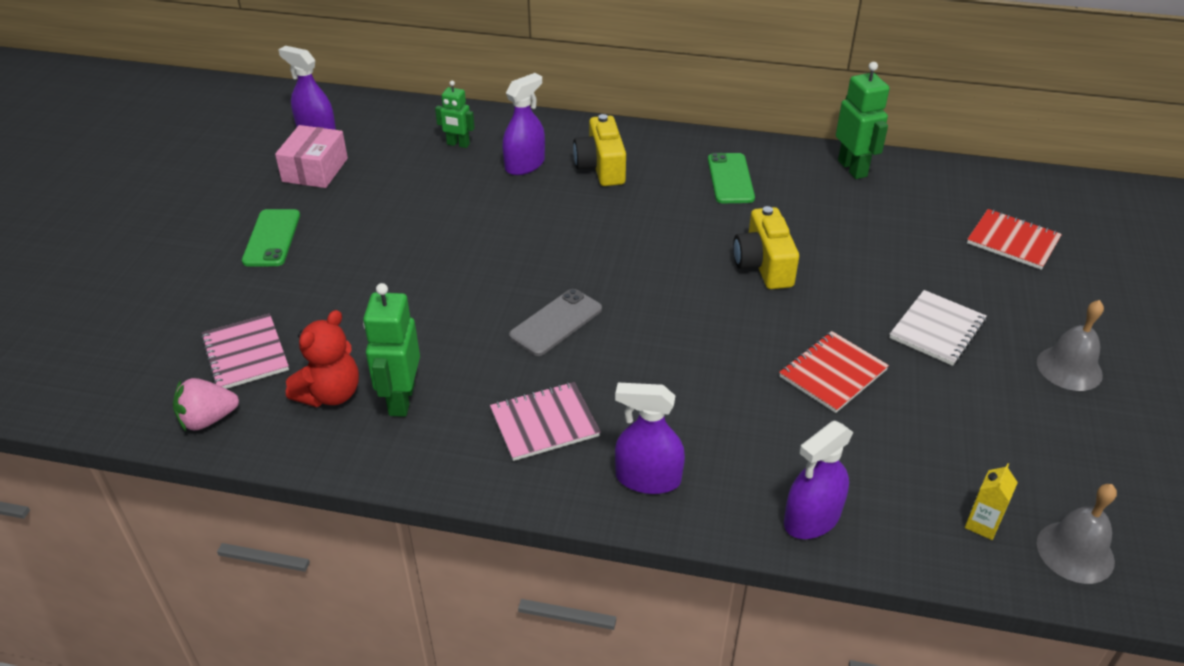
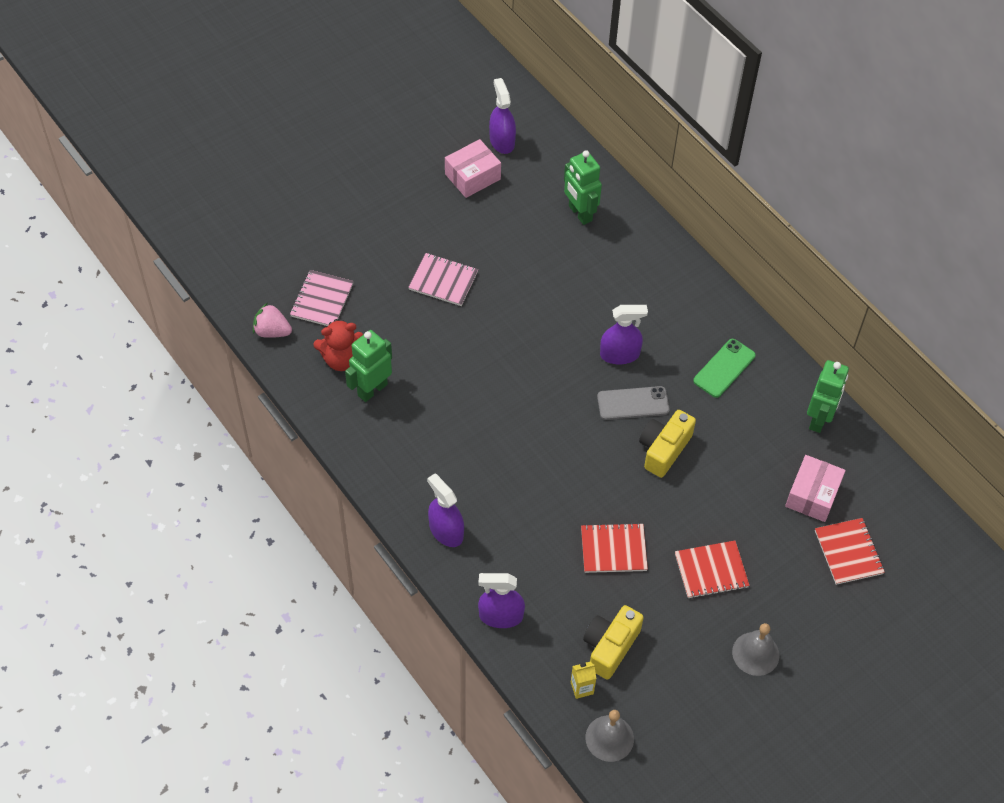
camera: 40 degrees right, 15 degrees up
(272, 238) = (402, 220): green phone -> none
(458, 144) = (580, 213): green robot -> green robot, size x1.60
(525, 165) = (604, 262): purple spray bottle -> purple spray bottle (619, 354)
(544, 423) = (428, 459): pink notebook -> pink notebook (443, 281)
(556, 322) = (499, 399): grey phone -> grey phone (633, 403)
(601, 167) = (650, 298): yellow camera -> yellow camera (610, 647)
(926, 220) = (812, 495): none -> pink box
(937, 329) = (711, 570): white notebook -> red notebook

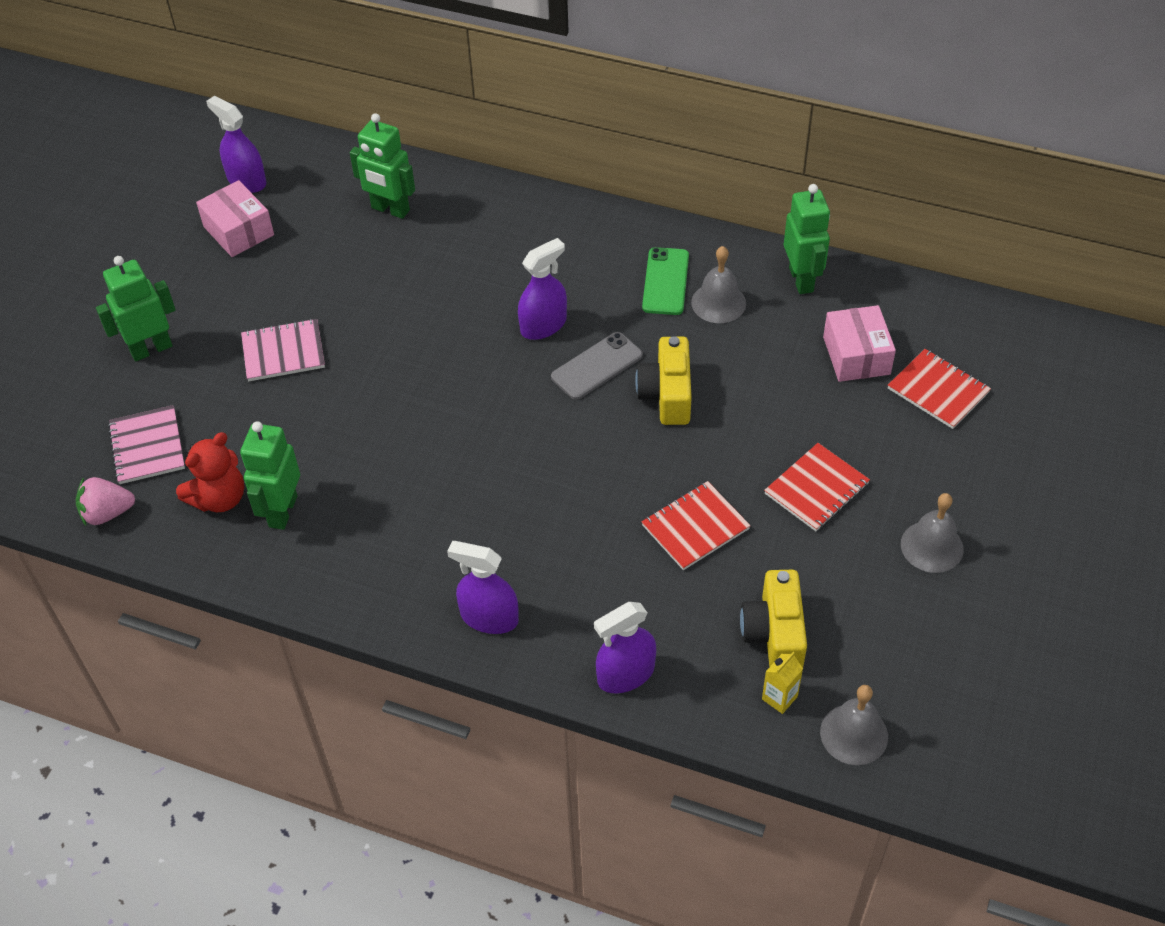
camera: 30 degrees left, 5 degrees down
(365, 233) = (151, 349): none -> green robot
(472, 176) = (238, 231): pink box -> pink box turned 60 degrees counterclockwise
(748, 404) = (718, 302): none -> grey bell

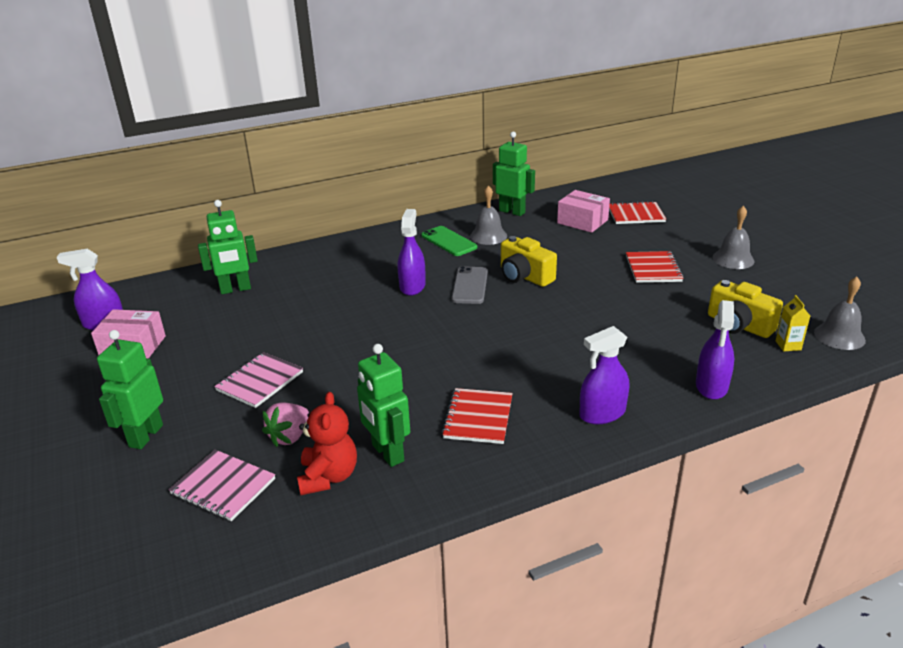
camera: 45 degrees left, 20 degrees down
(107, 513) = (245, 545): pink strawberry -> pink strawberry (290, 436)
(695, 527) = (630, 312): red notebook -> red notebook (478, 417)

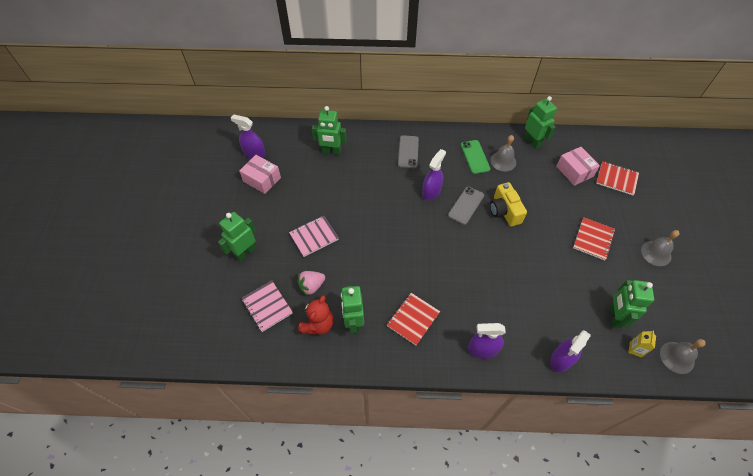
camera: 25 degrees right, 25 degrees up
(353, 260) = (408, 152): none -> grey phone
(738, 325) = (615, 317): yellow camera -> green robot

